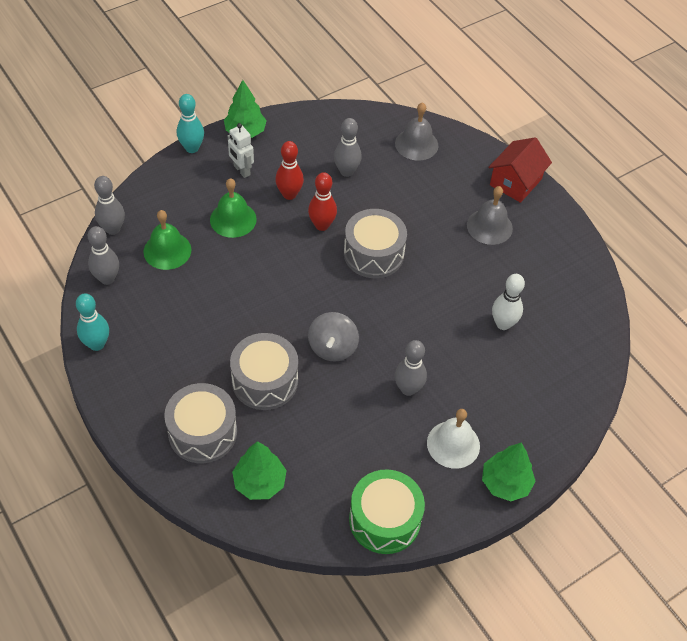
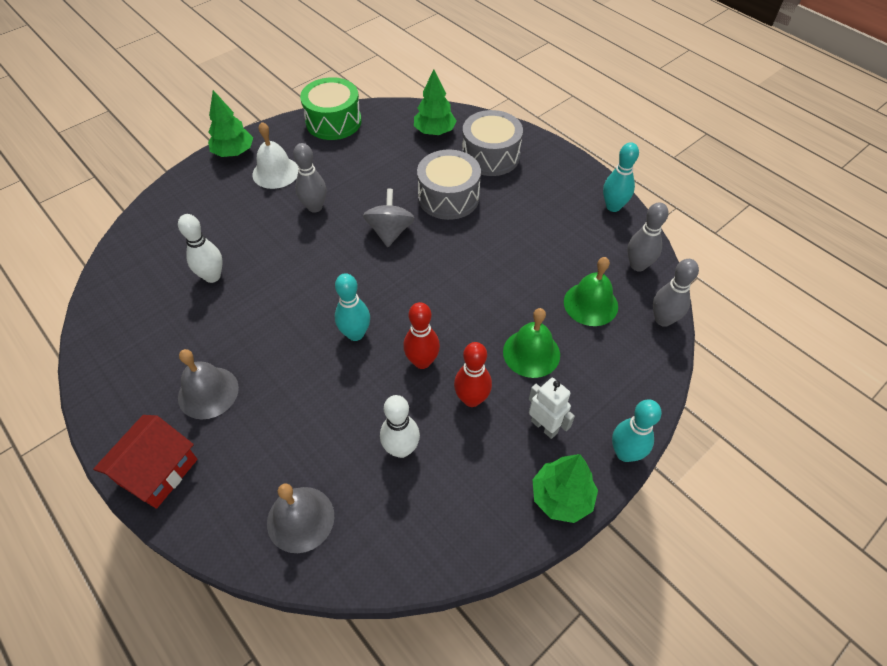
camera: 175 degrees right, 0 degrees up
(346, 171) = (401, 449): grey bowling pin -> white bowling pin
(373, 254) = (355, 334): grey drum -> turquoise bowling pin

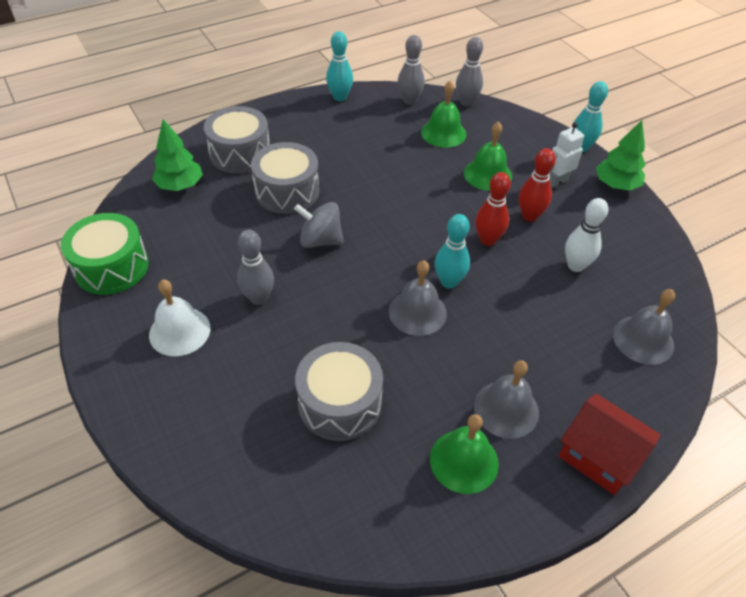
camera: 80 degrees left, 5 degrees down
(157, 365) = (464, 461): none -> green bell
(212, 276) = (340, 403): white bowling pin -> grey drum
(234, 153) = (116, 375): green tree -> none
(313, 314) = (417, 312): none -> grey bell

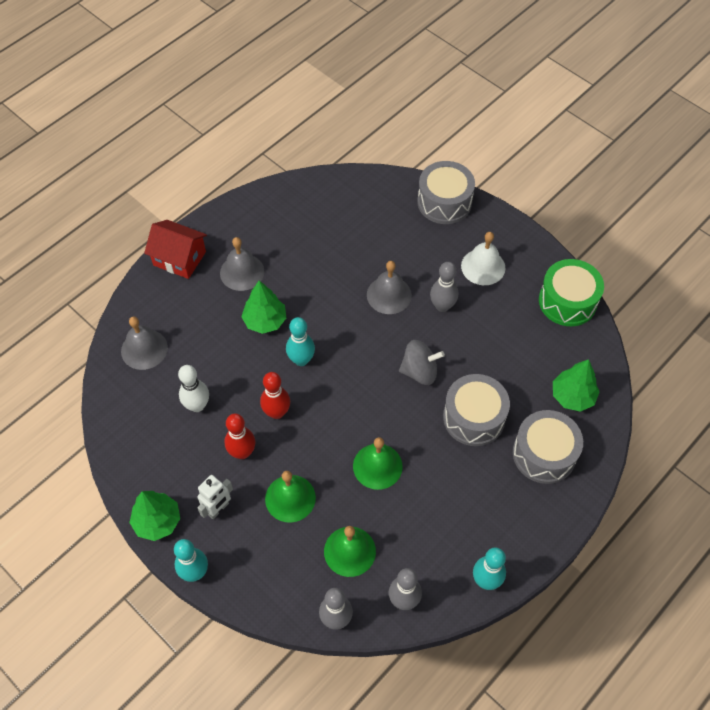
camera: 165 degrees right, 10 degrees up
(340, 403) = (352, 248): grey drum -> grey drum (444, 202)
(417, 312) = (319, 326): grey bell -> grey bell (389, 295)
(464, 461) = (264, 234): green bell -> green bell (377, 466)
(484, 335) = (265, 321): none -> green tree

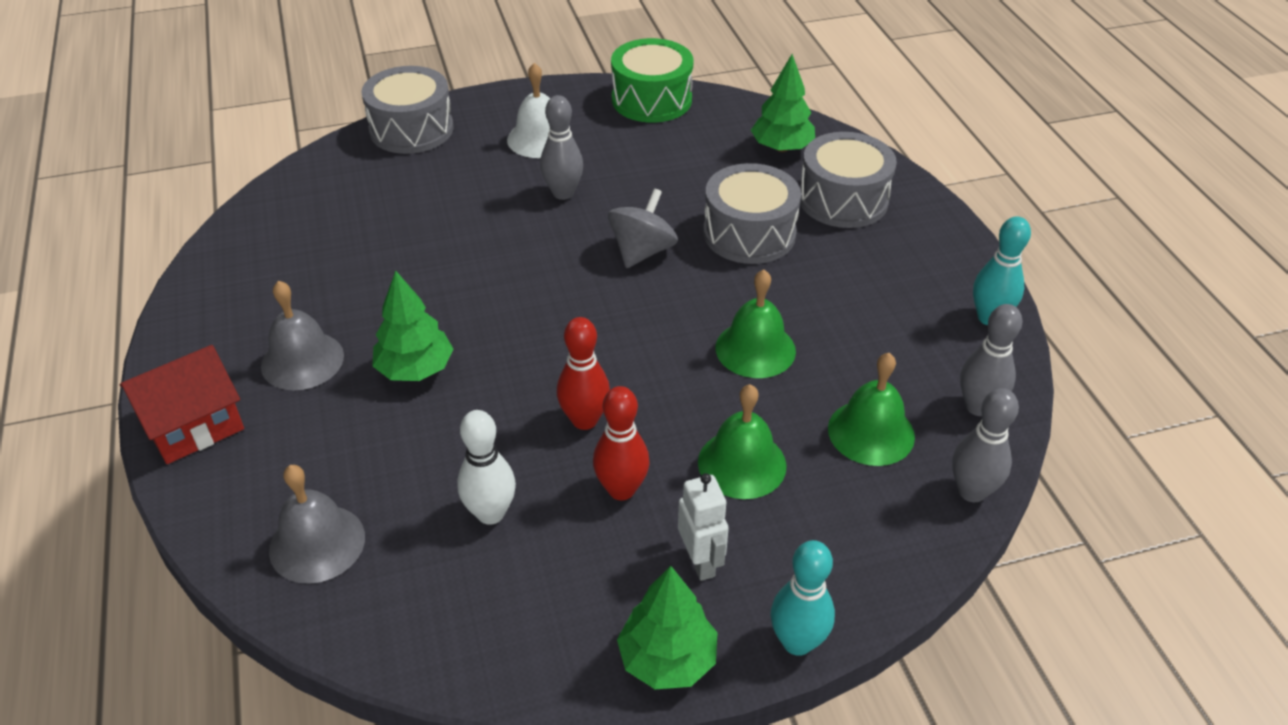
camera: 60 degrees left, 15 degrees down
(301, 360) = (519, 357): turquoise bowling pin -> none
(389, 295) = (499, 231): grey bell -> none

